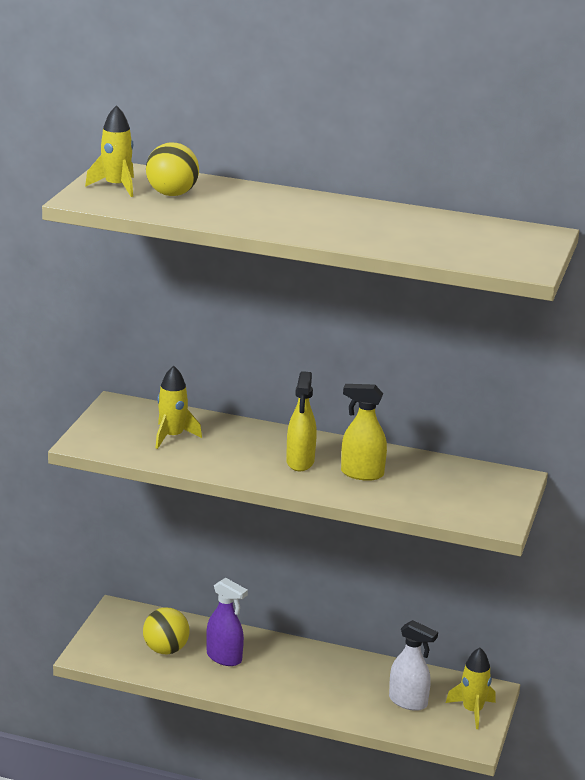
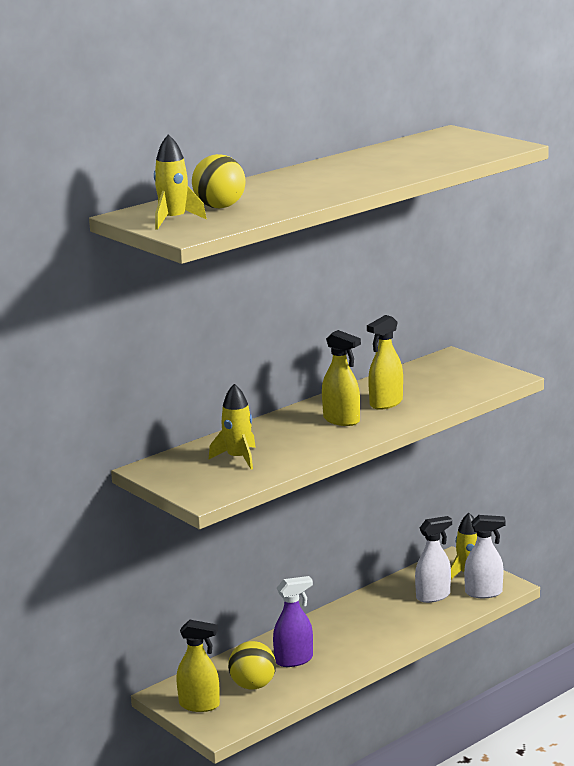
camera: 55 degrees left, 5 degrees down
(114, 633) = (199, 705): none -> yellow spray bottle
(444, 731) = (484, 593): none -> white spray bottle

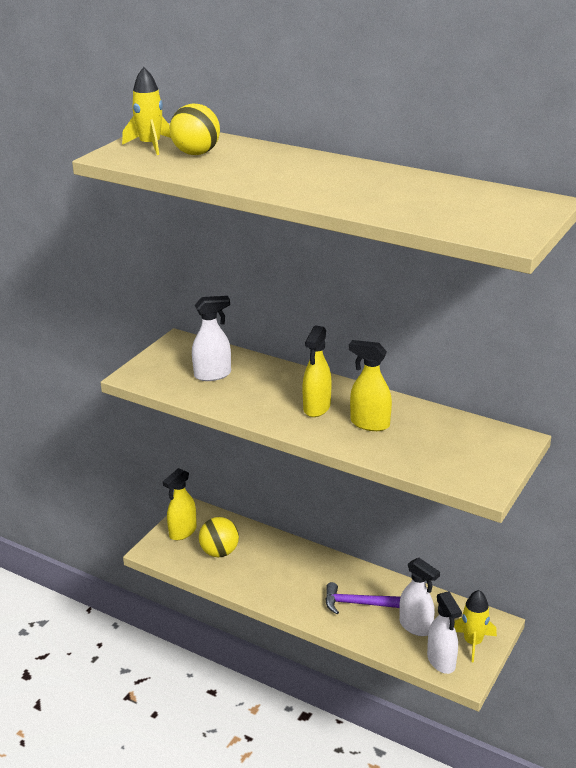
camera: 70 degrees right, 10 degrees up
(199, 705) = (182, 532): yellow spray bottle -> yellow spray bottle turned 45 degrees clockwise
(238, 458) = (213, 375): yellow rocket -> white spray bottle
(294, 660) = (266, 565): purple spray bottle -> none
(385, 619) = (358, 603): none -> purple hammer

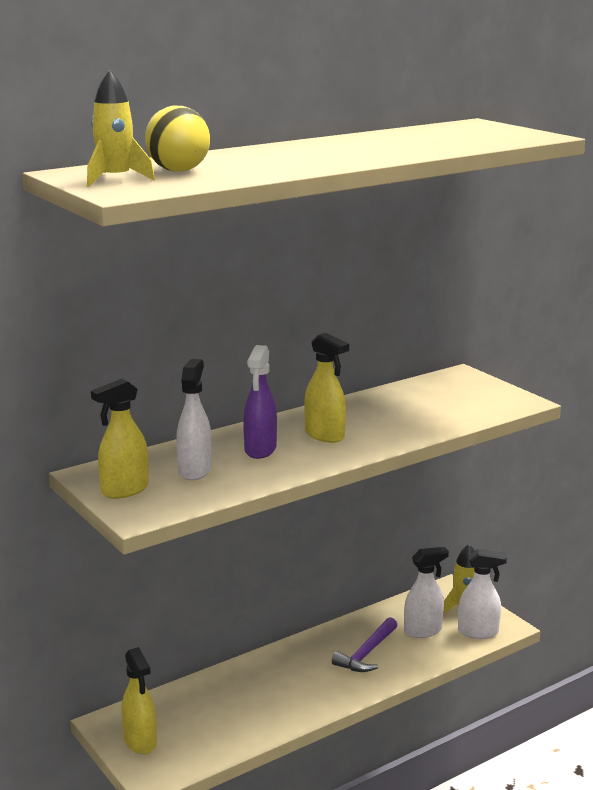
camera: 65 degrees left, 10 degrees down
(219, 552) = (205, 722): yellow ball -> none
(267, 389) = (260, 450): none -> purple spray bottle
(369, 424) = (379, 420): yellow spray bottle -> yellow spray bottle (124, 490)

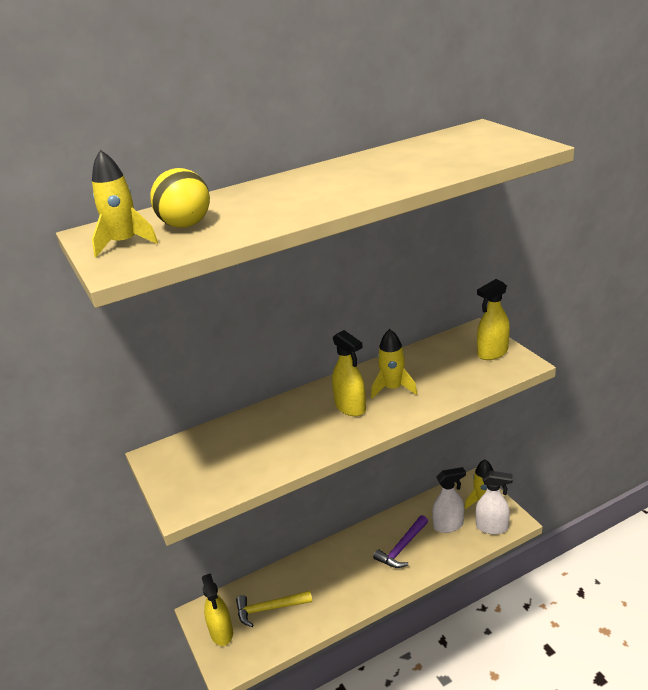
camera: 10 degrees right, 10 degrees up
(124, 490) = (178, 475): yellow spray bottle -> yellow spray bottle (492, 353)
(195, 470) = (238, 451): white spray bottle -> none
(201, 716) = (269, 609): none -> yellow hammer
(260, 450) = (295, 426): purple spray bottle -> none
(372, 420) = (393, 388): none -> yellow rocket

